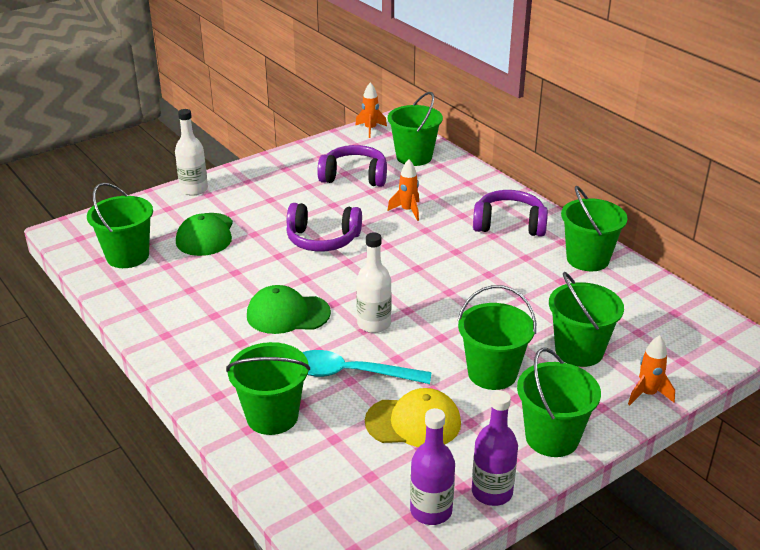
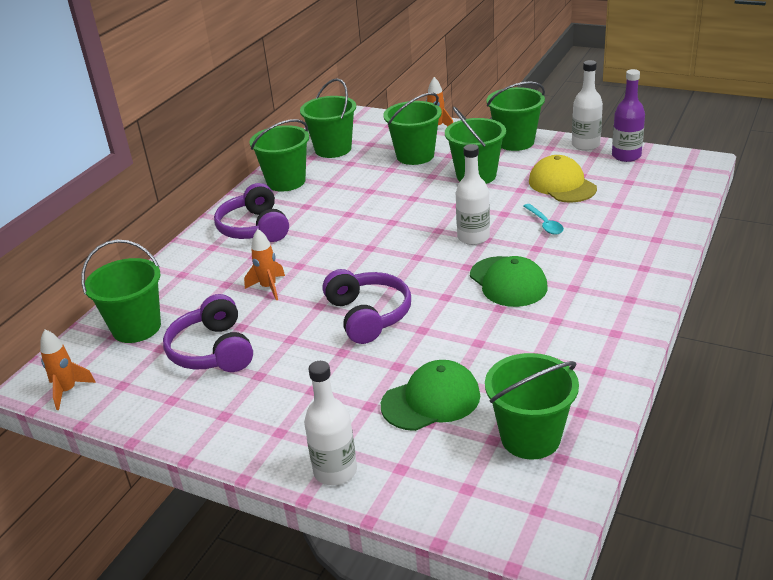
camera: 115 degrees left, 0 degrees up
(272, 416) = (631, 235): green bucket -> green bucket (333, 149)
(351, 374) = (545, 224): turquoise spoon -> turquoise spoon, size x0.55
(492, 492) = (585, 145): purple bottle -> white bottle

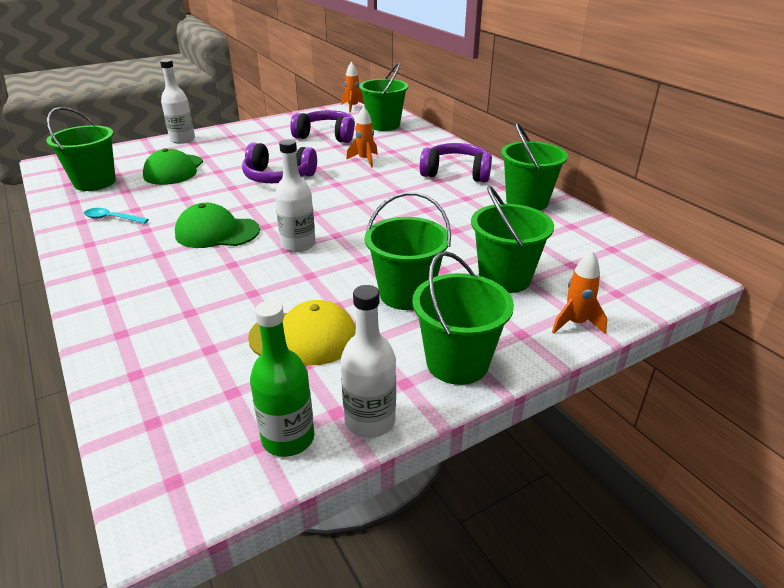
camera: 120 degrees right, 0 degrees up
(333, 149) = (579, 240): green bucket -> none
(545, 224) = (256, 286): turquoise spoon -> turquoise spoon (112, 218)
(626, 156) = (288, 438): purple bottle -> green bottle

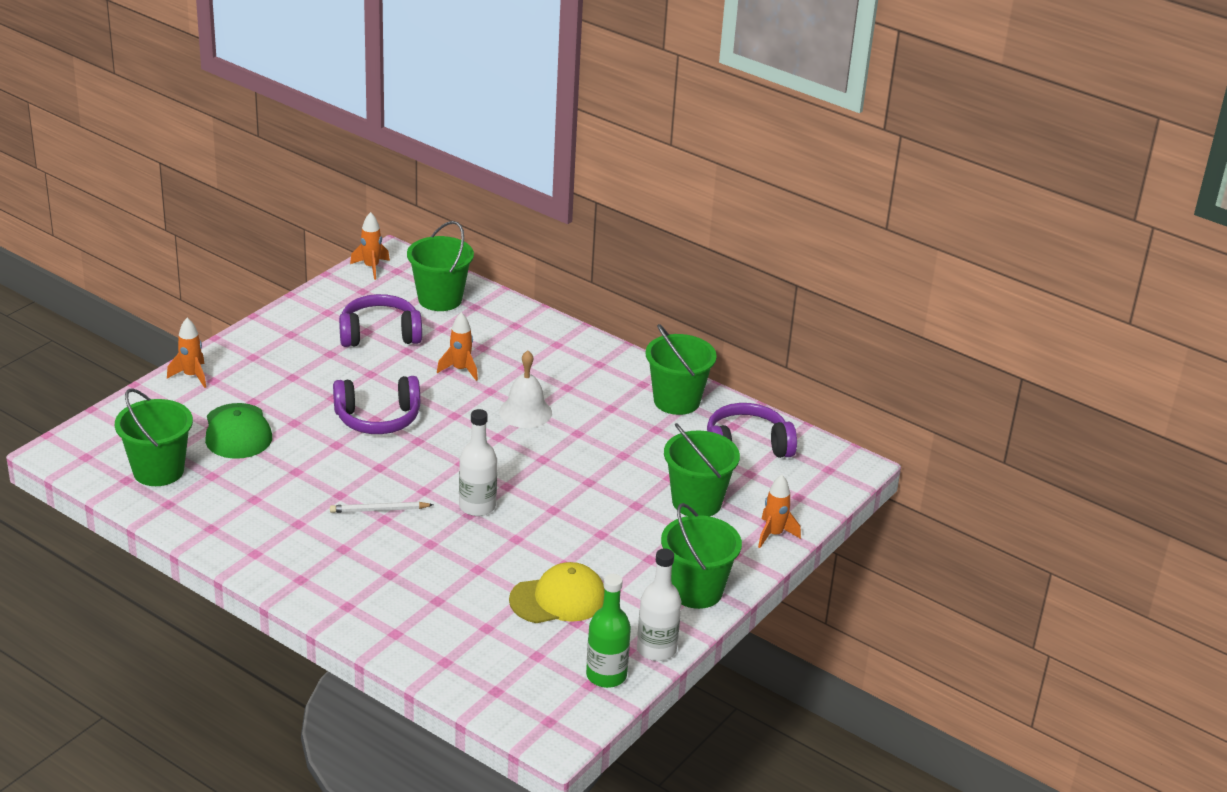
camera: 25 degrees left, 0 degrees up
(112, 218) = (242, 517): turquoise spoon -> none
(182, 139) = (191, 376): white bottle -> orange rocket
(217, 232) = (379, 510): green cap -> white pencil
(393, 190) = (525, 412): none -> white bell
(406, 294) = (618, 538): green bucket -> none
(456, 173) = (580, 371): purple headphones -> purple headphones (746, 446)

